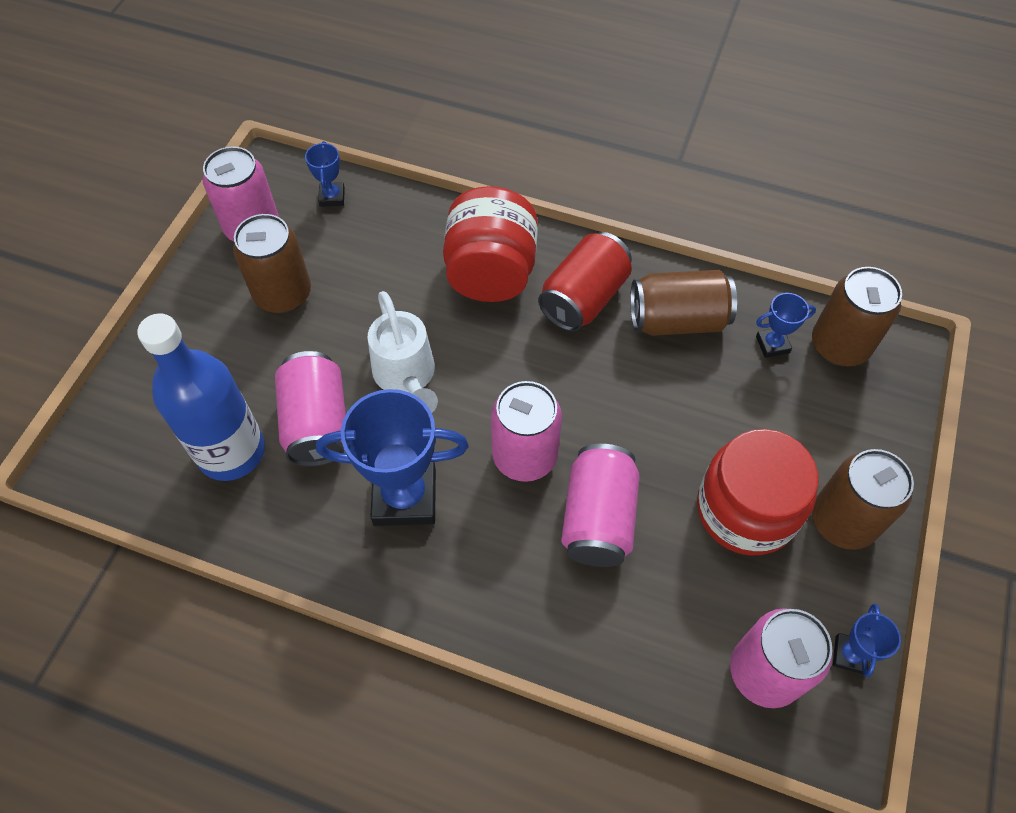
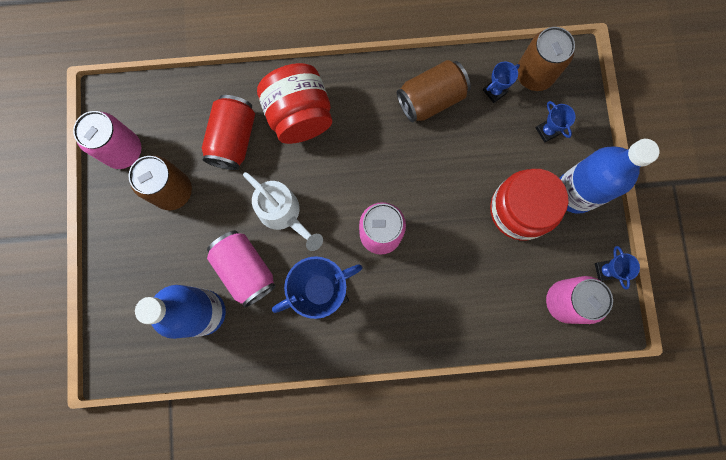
camera: 25 degrees left, 20 degrees up
(332, 197) = (163, 103): blue trophy -> blue trophy (547, 131)
(583, 298) = (366, 109): red can -> red can (233, 139)
(598, 518) = (440, 254): pink can -> none
(842, 521) = (575, 192): brown can -> blue bottle

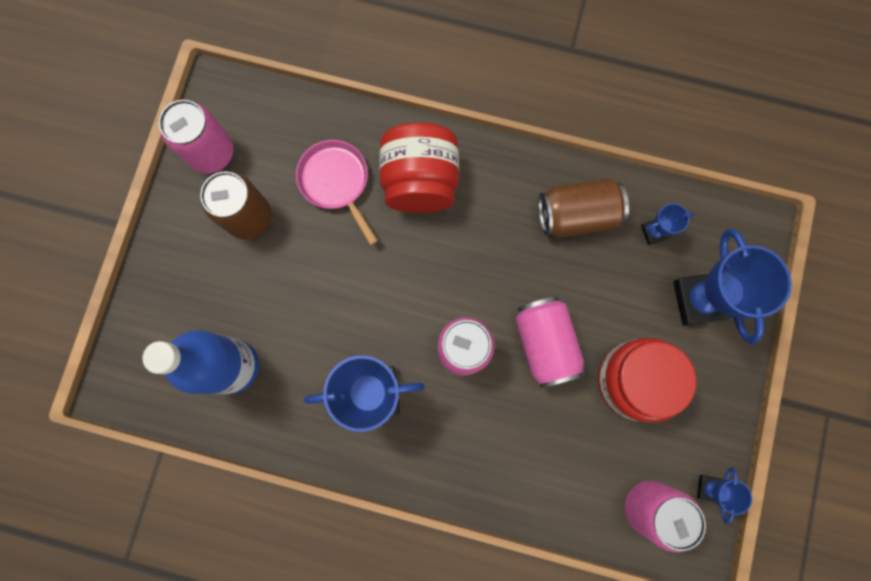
camera: 20 degrees right, 0 degrees up
(233, 139) = (336, 182): red can -> pink pan
(245, 270) = (296, 335): pink can -> pink can (545, 343)
(283, 214) = (362, 287): white watering can -> none
(534, 75) = (708, 228): brown can -> none
(547, 131) = (699, 300): blue trophy -> blue trophy, size x2.08
(575, 192) = (706, 383): blue bottle -> none

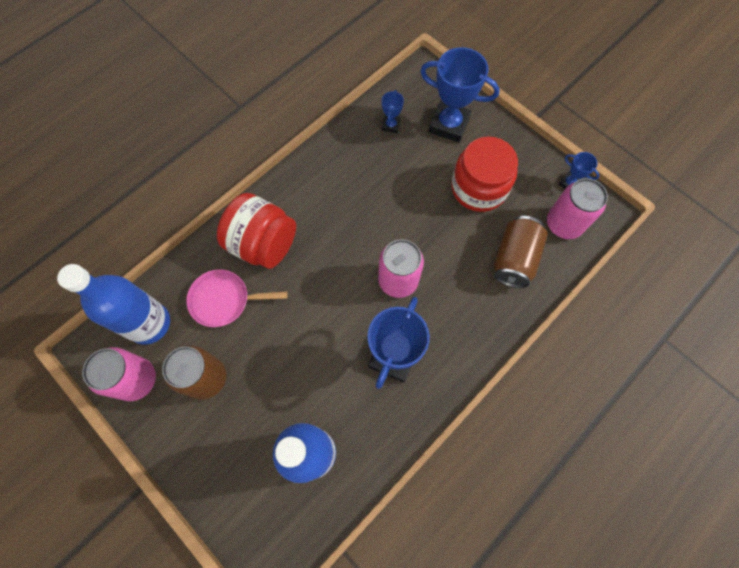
camera: 60 degrees left, 10 degrees down
(271, 126) = (149, 323): none -> blue bottle
(545, 343) = (424, 227): pink can -> none
(577, 215) = (351, 162): brown can -> brown can (514, 259)

